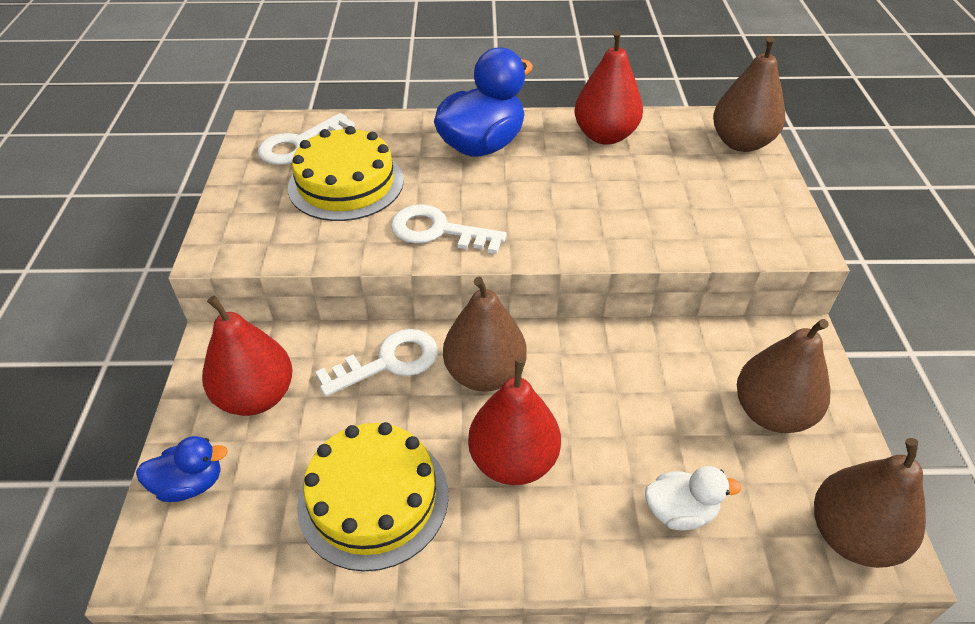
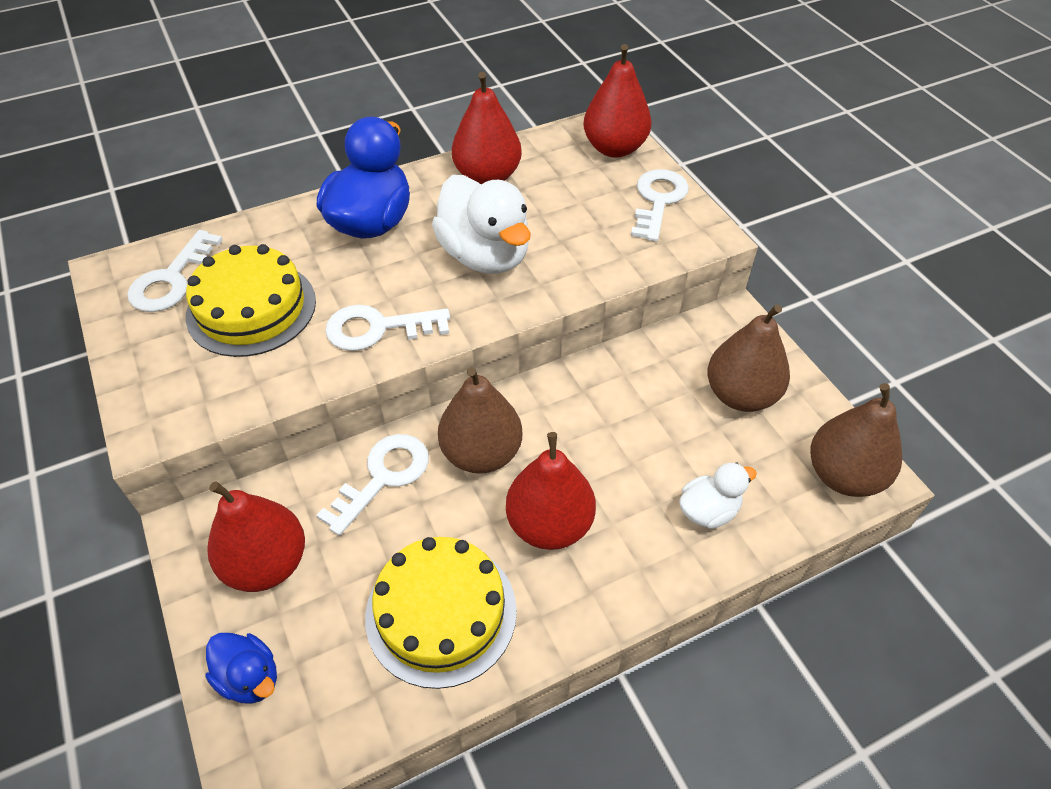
camera: 25 degrees left, 5 degrees up
(190, 484) = (250, 677): blue duck -> blue duck turned 75 degrees clockwise
(566, 200) = (485, 256): none -> white duck
(741, 143) = (614, 148): brown pear -> red pear
(761, 199) = (658, 201): none -> white key

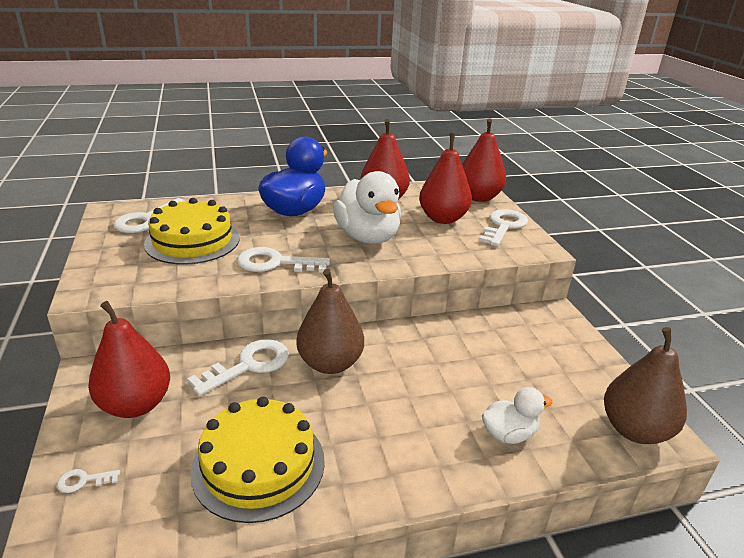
camera: 10 degrees right, 20 degrees down
(250, 677) = (83, 481): blue duck -> white key
(549, 524) = (370, 419): red pear -> red pear (443, 219)
(740, 395) = (551, 361): brown pear -> none

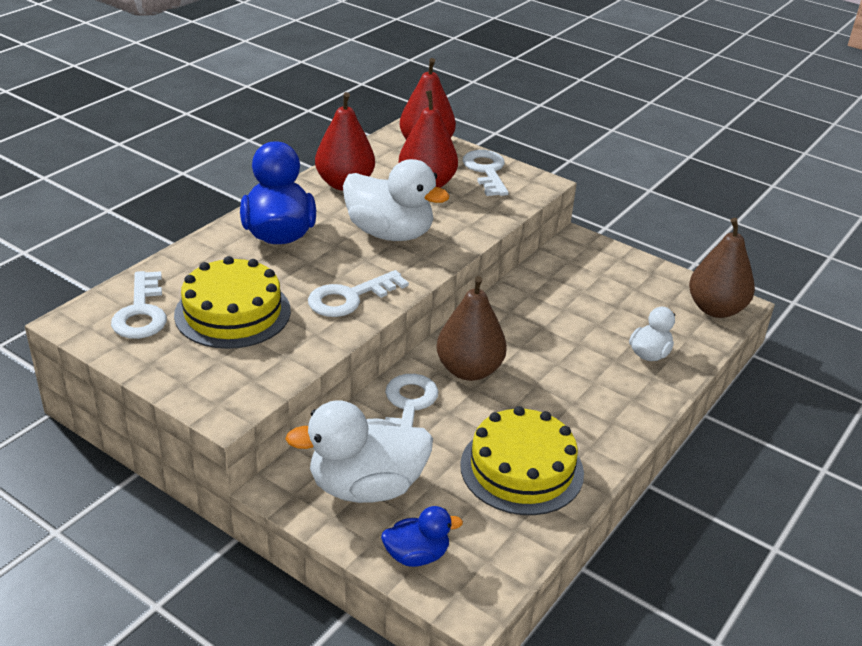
camera: 40 degrees left, 5 degrees up
(83, 481) = (417, 555): white key -> blue duck
(136, 405) = (366, 487): red pear -> white duck

